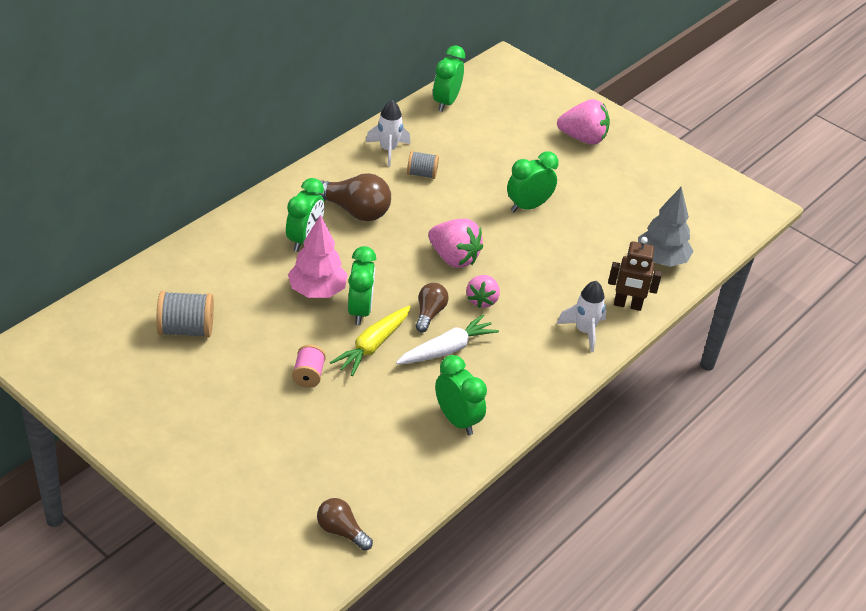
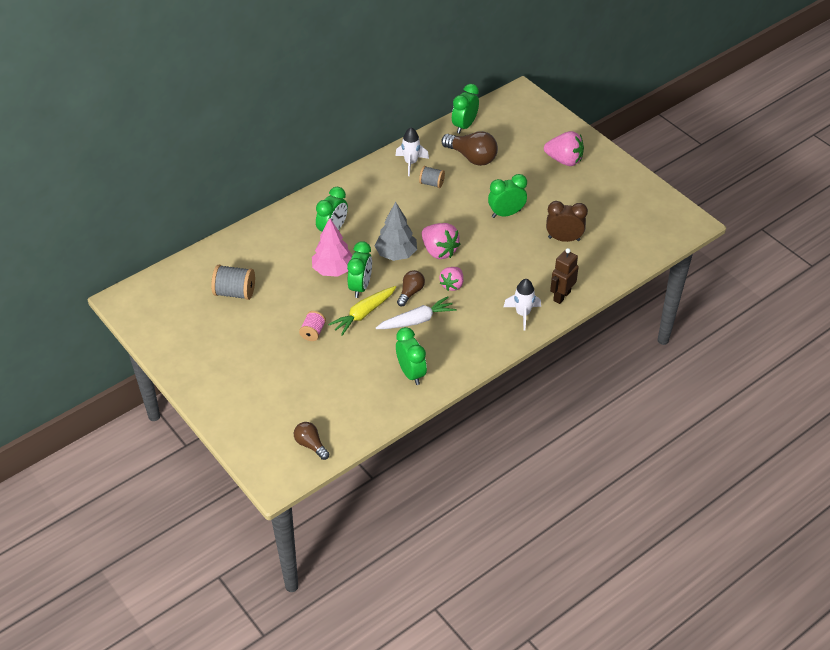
camera: 15 degrees right, 5 degrees up
(354, 211) = (374, 210): brown light bulb -> brown light bulb (472, 157)
(610, 234) = (564, 239): none -> brown clock
(627, 305) = (561, 296): brown robot -> brown robot turned 105 degrees clockwise
(661, 260) = (598, 262): grey tree -> grey tree (396, 254)

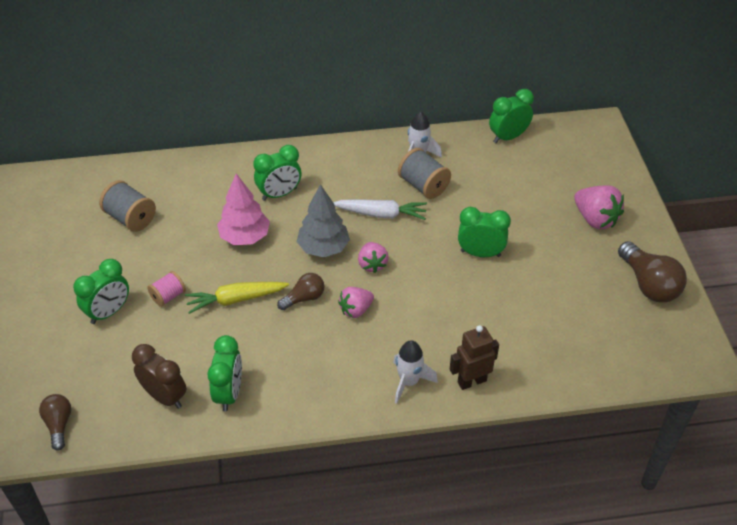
camera: 30 degrees right, 0 degrees up
(360, 287) = (257, 268): green clock -> green clock (108, 312)
(416, 320) = (285, 334): white carrot -> white carrot (381, 214)
(431, 183) = (423, 186): grey spool -> grey spool, size x1.57
(439, 251) = (372, 264): pink strawberry -> pink strawberry, size x0.66
(472, 157) = (490, 174): brown light bulb -> brown light bulb (649, 284)
(564, 239) = (526, 312): brown clock -> brown clock (165, 397)

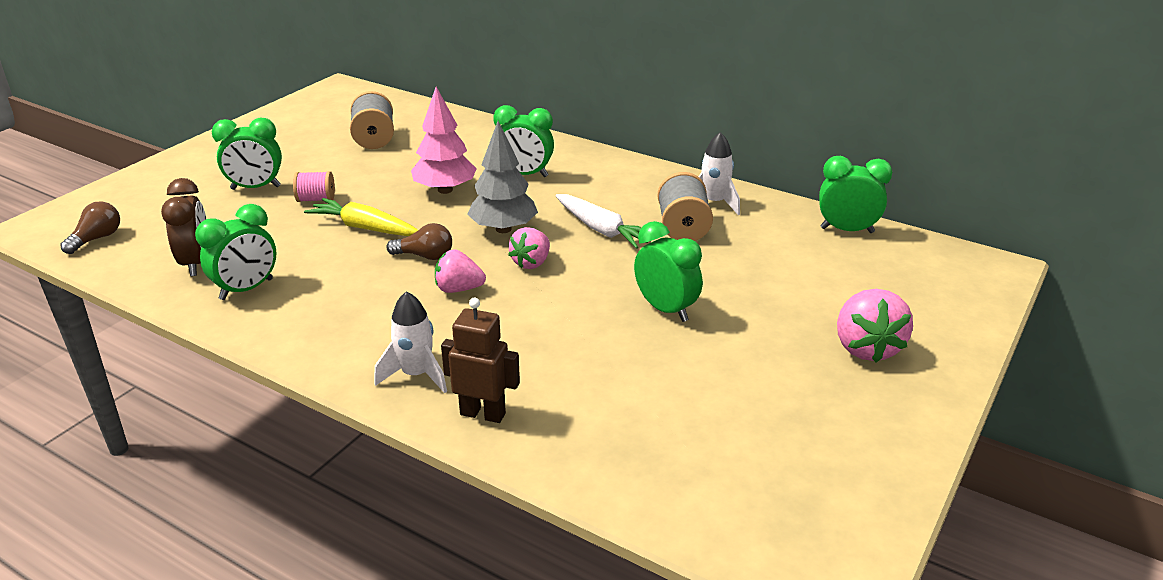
camera: 40 degrees right, 15 degrees down
(649, 284) = (858, 449): brown light bulb -> none

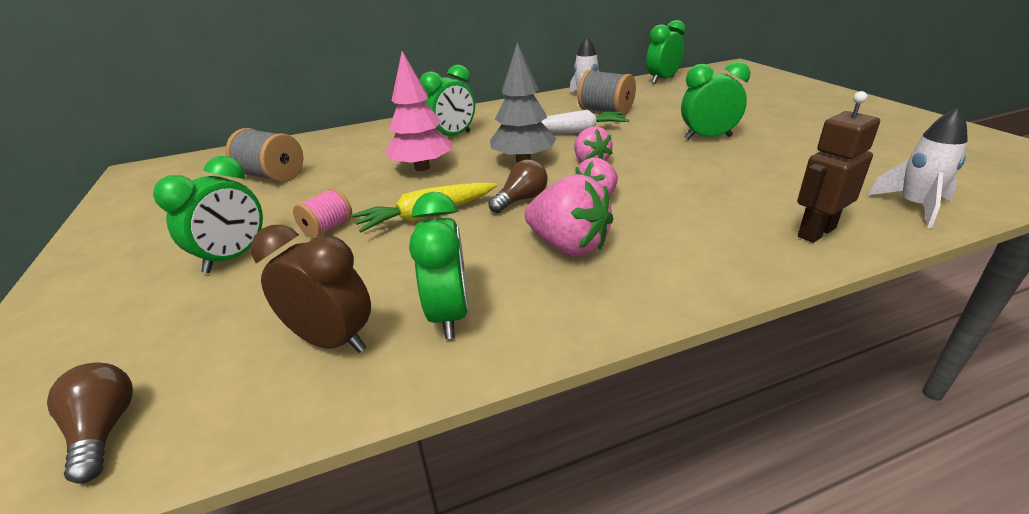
camera: 50 degrees left, 0 degrees up
(416, 375) = (728, 249): white rocket -> white rocket (914, 207)
(866, 348) = (799, 103): pink strawberry -> pink strawberry (568, 246)

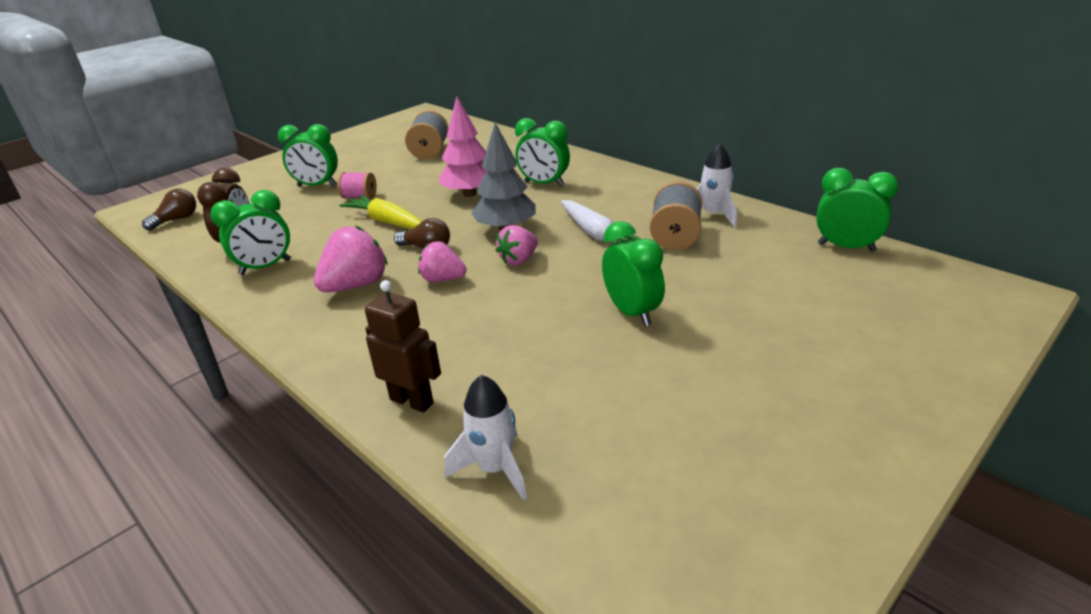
camera: 65 degrees right, 0 degrees up
(568, 246) = (356, 285): pink strawberry -> pink strawberry turned 150 degrees counterclockwise

